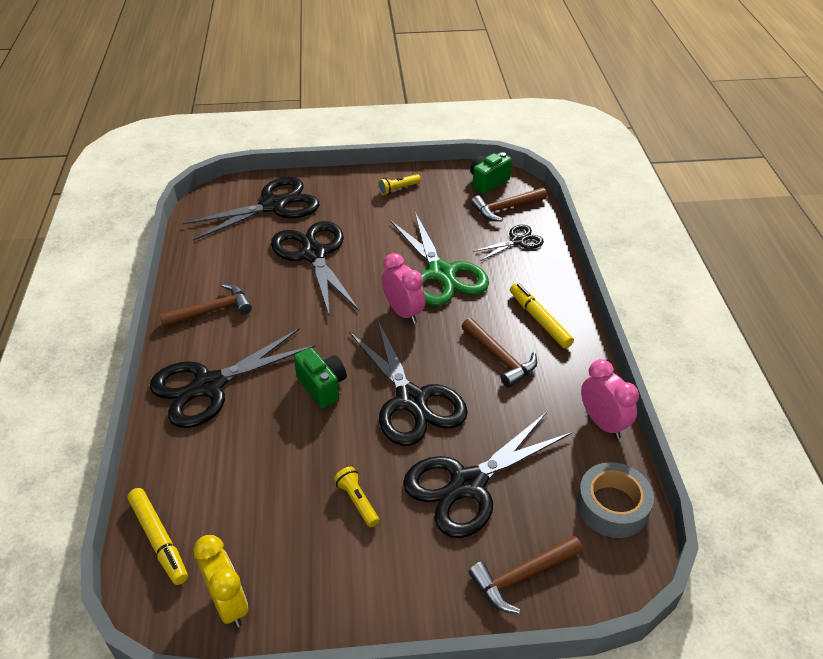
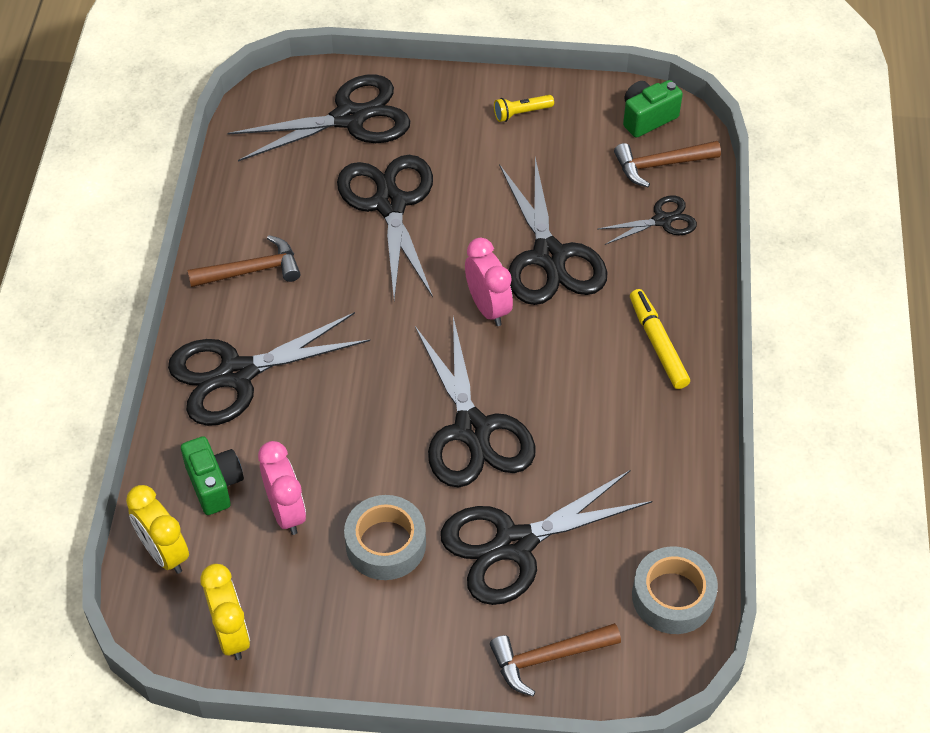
camera: 10 degrees right, 10 degrees up
(159, 539) = (164, 553): yellow marker -> yellow clock
(322, 387) = (370, 396): green camera -> green camera (215, 484)
(357, 501) = (385, 544): yellow flashlight -> grey tape
(441, 273) = (549, 256): green scissors -> black scissors
(500, 358) = (593, 390): brown hammer -> none
(602, 423) = (694, 494): pink clock -> pink clock (286, 511)

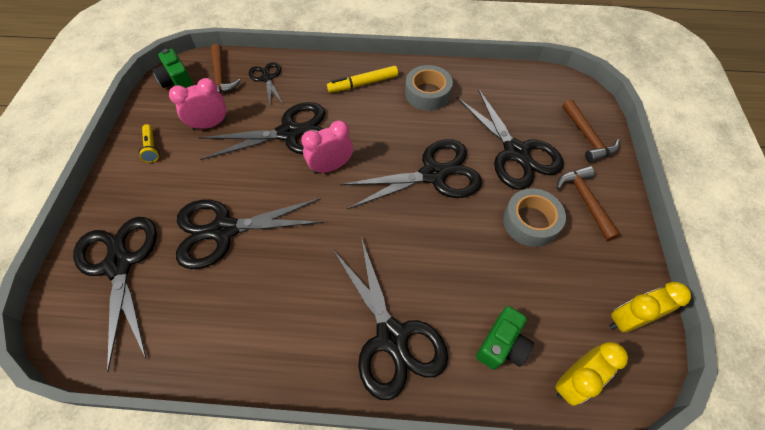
camera: 90 degrees left, 5 degrees up
(215, 484) = (501, 345): green camera -> green camera turned 150 degrees clockwise
(252, 271) = (280, 334): brown hammer -> brown hammer (585, 200)
(286, 511) = (517, 288): pink clock -> pink clock (210, 124)
(672, 596) = (533, 84): grey tape -> grey tape (427, 93)

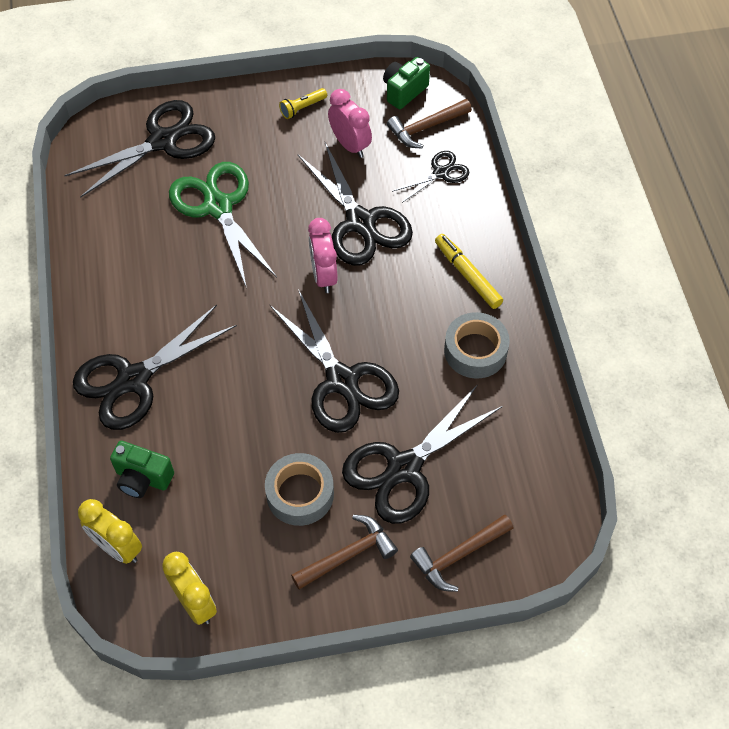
camera: 75 degrees right, 0 degrees up
(224, 230) = (218, 207): black scissors -> green scissors
(331, 167) = (324, 276): pink clock -> pink clock turned 150 degrees counterclockwise

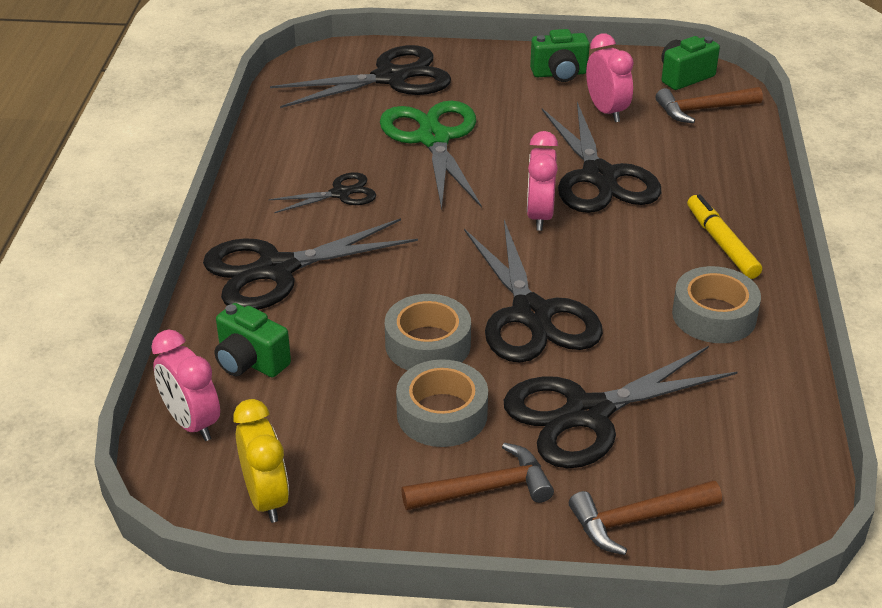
camera: 15 degrees right, 20 degrees down
(117, 548) = (192, 423): yellow clock -> pink clock
(272, 429) = (428, 344): none -> grey tape
(302, 108) = (559, 74): yellow flashlight -> green camera
(440, 173) = (711, 149): black scissors -> black scissors (340, 193)

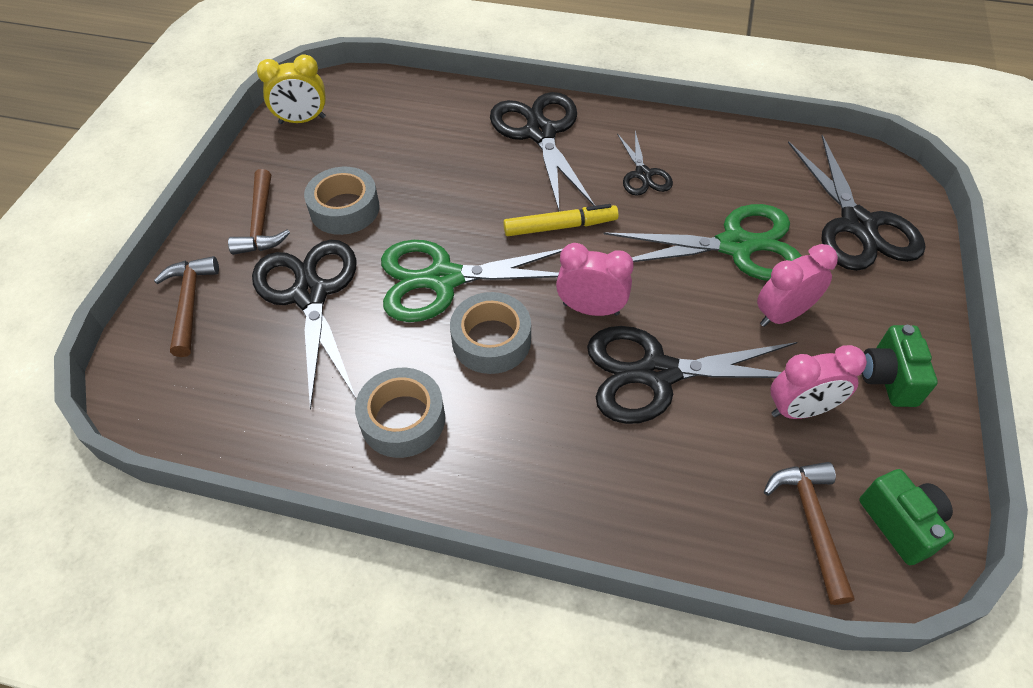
camera: 100 degrees right, 15 degrees up
(192, 423) = (384, 91): pink clock -> pink clock (782, 315)
(250, 362) = (435, 117): green camera -> none
(428, 344) = (425, 209): grey tape -> grey tape (491, 340)
(532, 314) = (443, 279): black scissors -> green scissors
(721, 243) = (517, 460): yellow marker -> yellow marker (560, 227)

